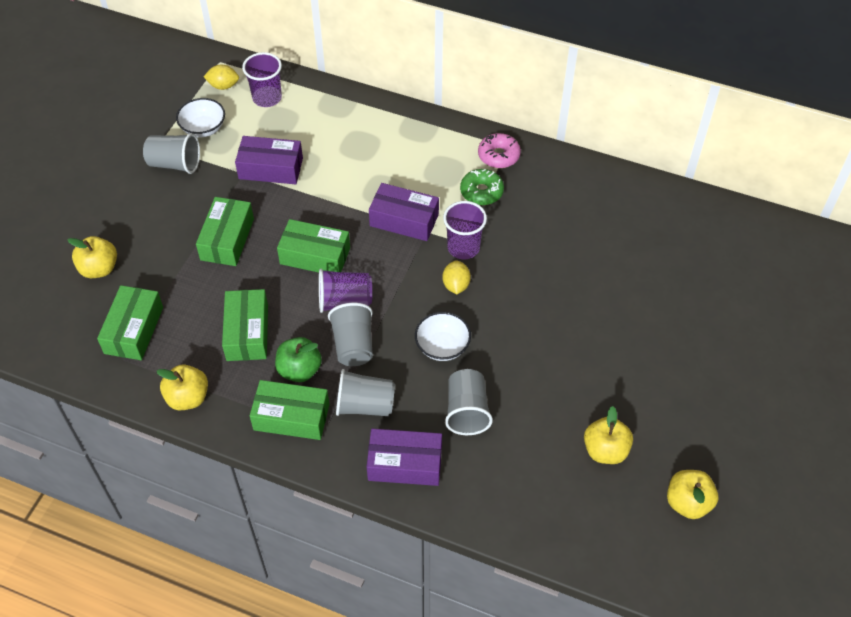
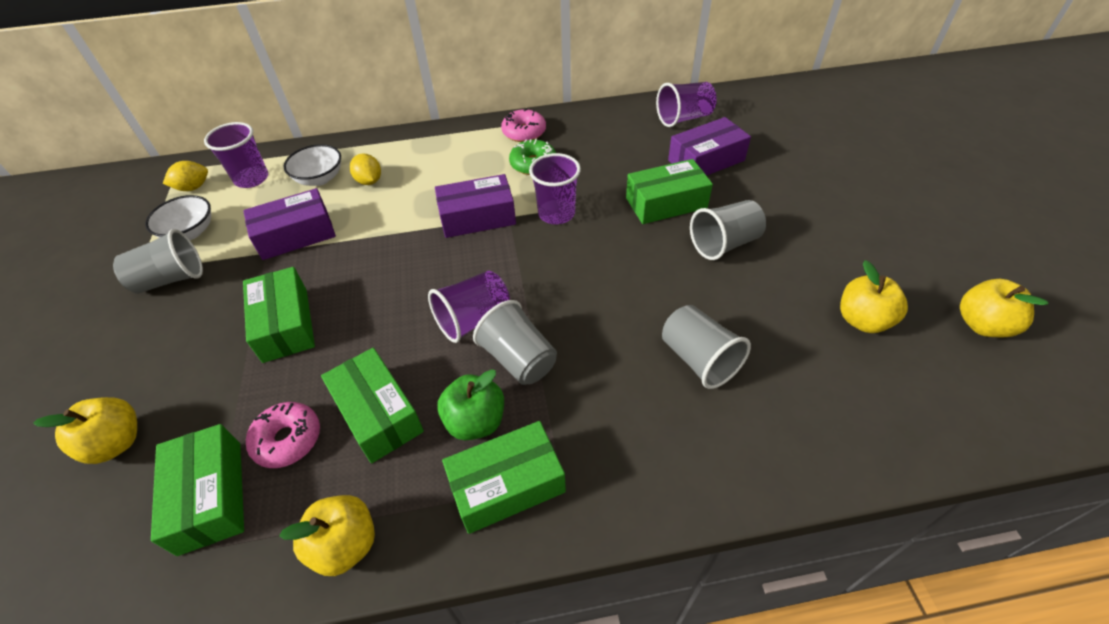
camera: 30 degrees left, 5 degrees down
(189, 320) = (288, 439): none -> pink donut
(315, 256) = (405, 292): green box -> green box (666, 203)
(365, 405) = (585, 417): grey cup -> grey cup (724, 244)
(405, 464) = (687, 458): purple box -> purple box (706, 160)
(442, 346) = (615, 309): white bowl -> white bowl (320, 178)
(456, 285) = (578, 248): yellow lemon -> yellow lemon (369, 181)
(645, 209) = (684, 118): none -> purple cup

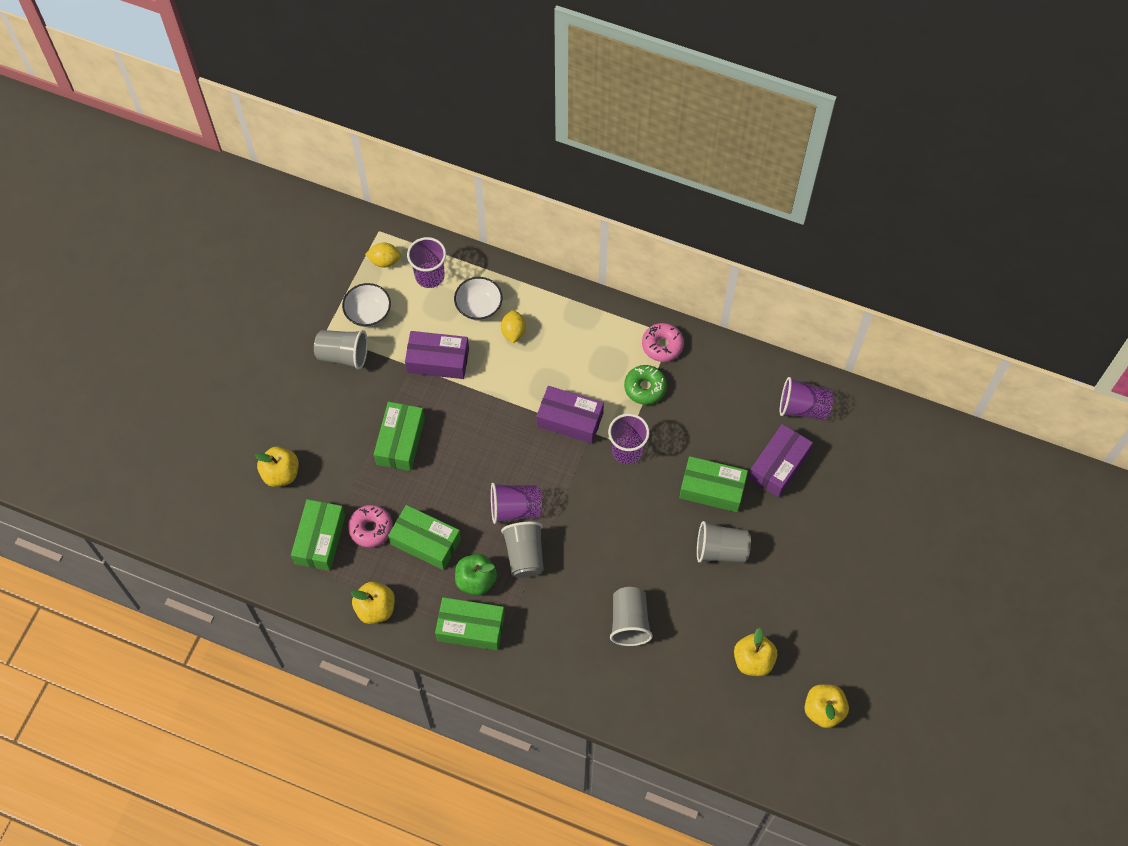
camera: 30 degrees right, 15 degrees up
(377, 414) = (425, 542): green box -> green box turned 60 degrees counterclockwise
(706, 160) = (778, 465): purple box -> purple box turned 60 degrees counterclockwise

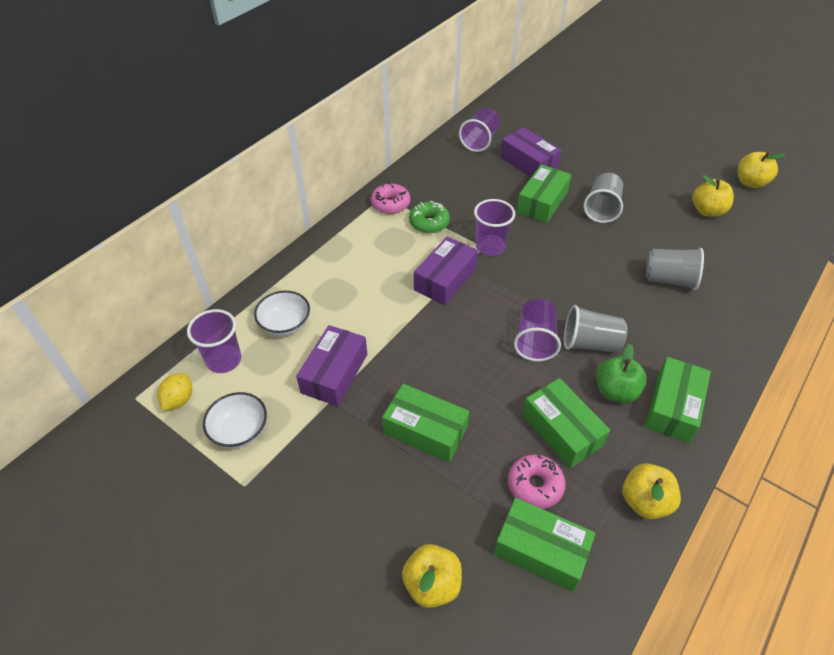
camera: 75 degrees left, 15 degrees down
(343, 355) = (285, 470): grey cup -> none
(425, 542) = (562, 430): green box -> green box turned 75 degrees counterclockwise
(513, 332) = (329, 302): yellow lemon -> none

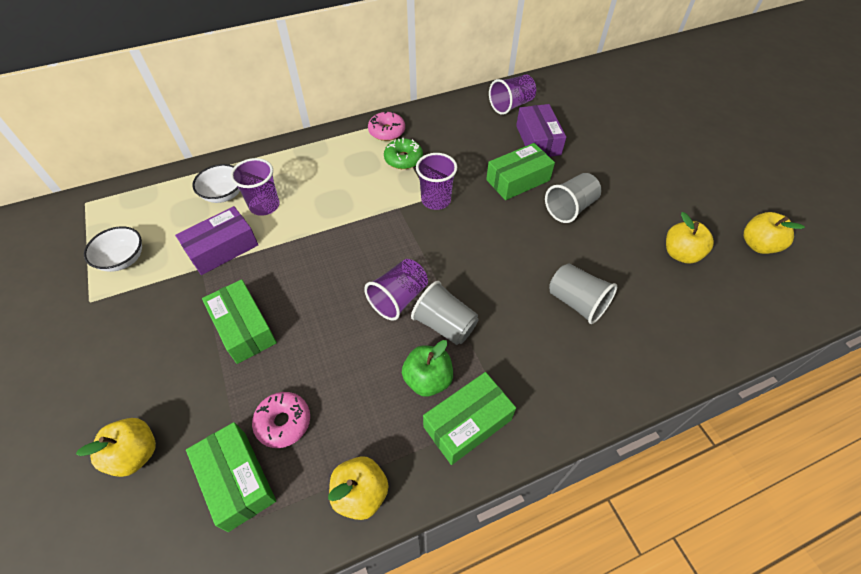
camera: 30 degrees right, 5 degrees up
(179, 400) = (108, 217): yellow lemon -> none
(224, 360) = (161, 202): purple cup -> purple cup (264, 206)
(445, 279) = (373, 212): purple box -> none
(562, 430) = (349, 388): green box -> none

